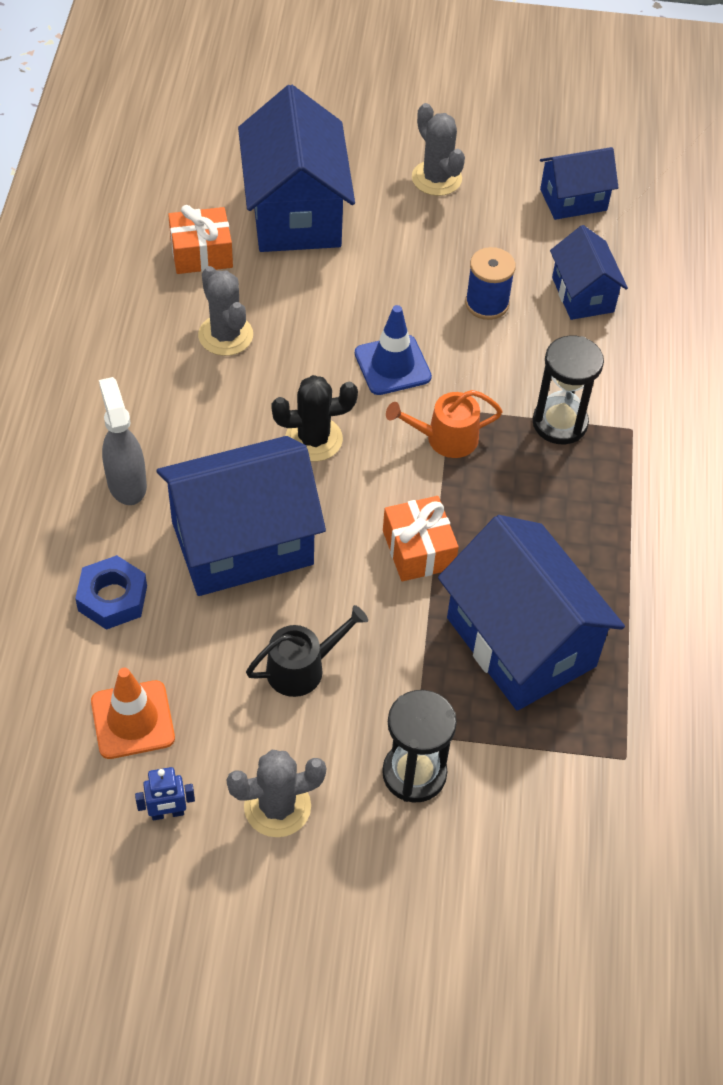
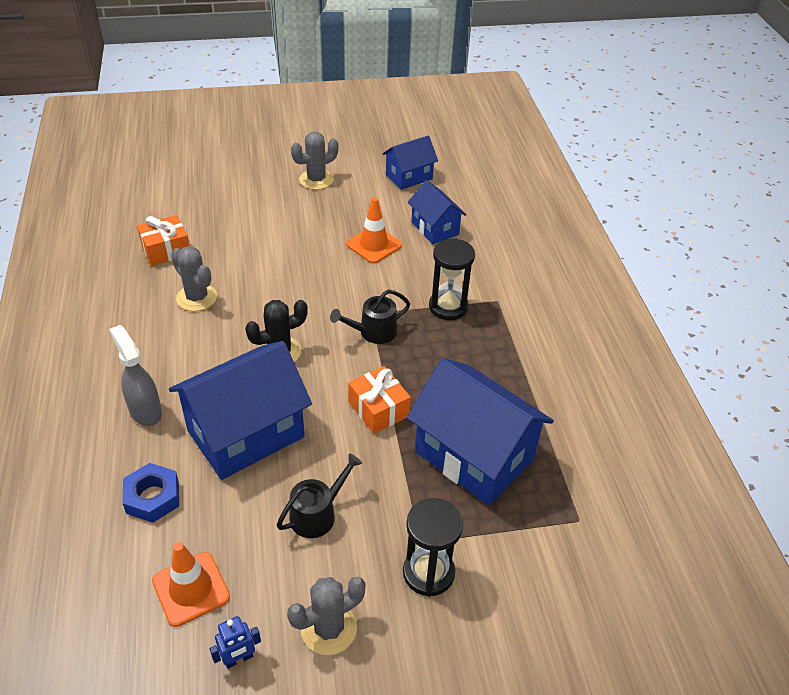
camera: 15 degrees left, 10 degrees down
(295, 213) = (226, 215): blue house -> none
(392, 365) = (322, 294): blue traffic cone -> none
(436, 178) = (316, 180): grey cactus -> grey cactus turned 75 degrees counterclockwise
(445, 438) = (373, 332): orange watering can -> black watering can
(487, 303) = (374, 245): blue spool -> orange traffic cone

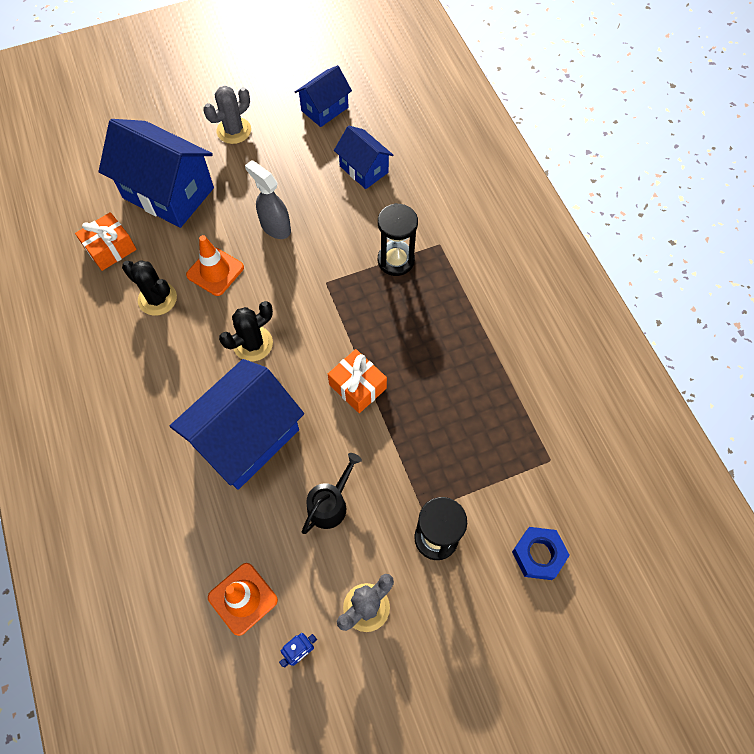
camera: 10 degrees left, 20 degrees up
(145, 411) = (148, 434): grey spray bottle -> grey spray bottle (275, 227)
(153, 497) = (183, 520): blue nut -> blue nut (538, 555)
(197, 298) = (157, 299): grey cactus -> black cactus
(373, 332) = (334, 303): black watering can -> none
(374, 245) = (310, 201): orange traffic cone -> orange traffic cone (215, 271)
(473, 456) = (451, 416): blue house -> blue house (168, 193)

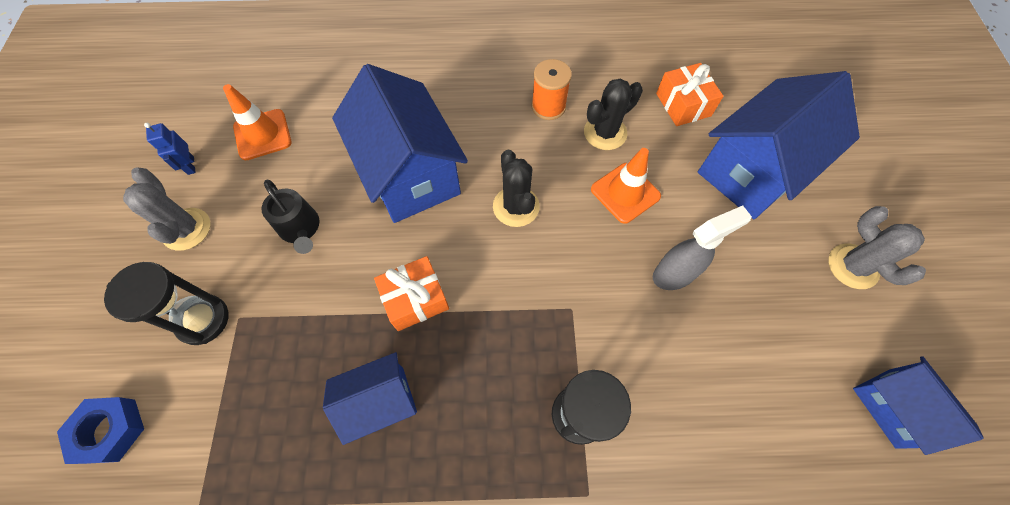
camera: 110 degrees right, 0 degrees up
(139, 350) = (548, 106): none -> orange spool
(364, 169) = (757, 427): blue house -> blue house (380, 401)

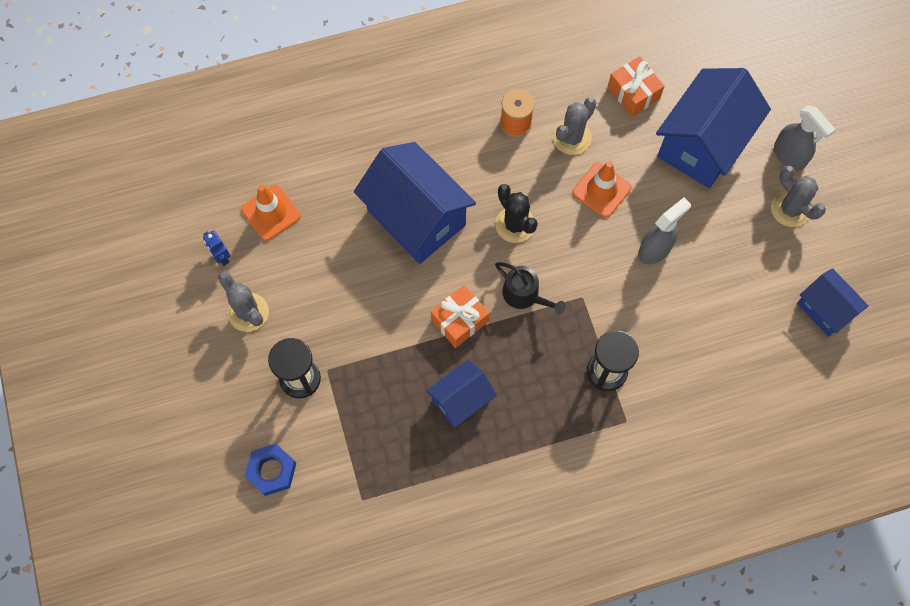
camera: 15 degrees left, 5 degrees up
(301, 228) = (344, 288): black watering can -> black watering can (524, 295)
(605, 133) = (572, 138): black cactus -> grey cactus
(856, 206) = (789, 156): none -> grey spray bottle

